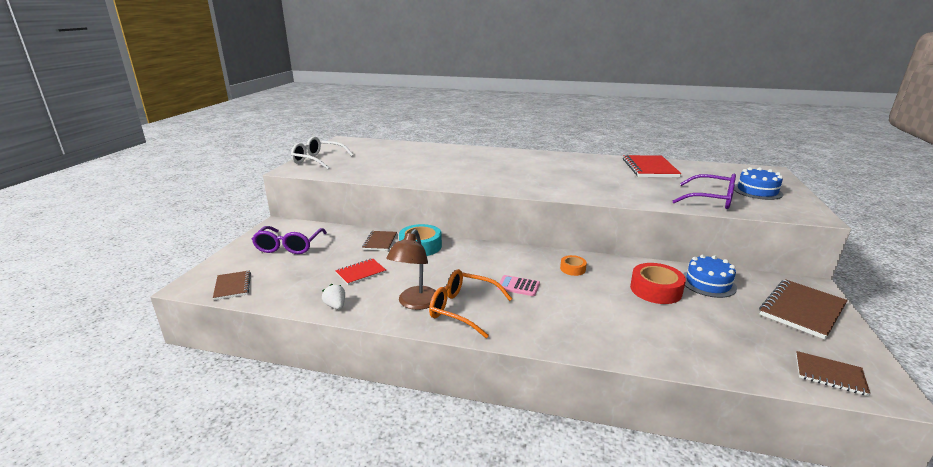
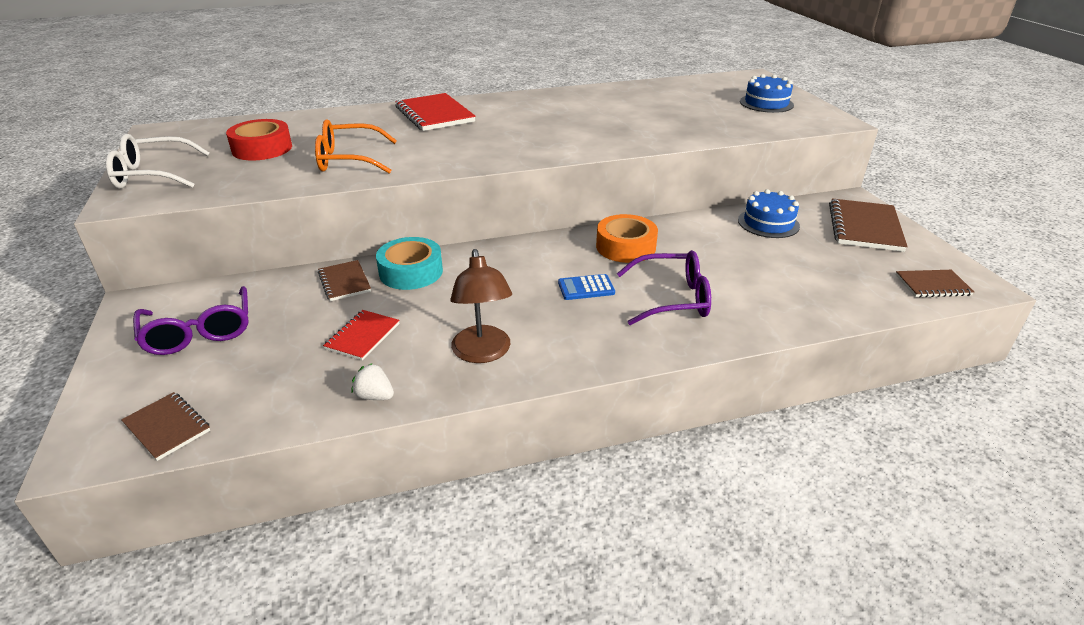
camera: 30 degrees left, 10 degrees up
(462, 309) = (549, 339): orange glasses -> orange glasses (348, 160)
(518, 286) = (586, 288): pink calculator -> blue calculator
(572, 269) = (625, 247): orange tape -> orange tape, size x1.82
(649, 168) = (637, 96): red notebook -> red notebook (434, 115)
(655, 290) = (728, 246): red tape -> red tape (262, 149)
(711, 200) = (736, 123): purple glasses -> purple glasses (673, 298)

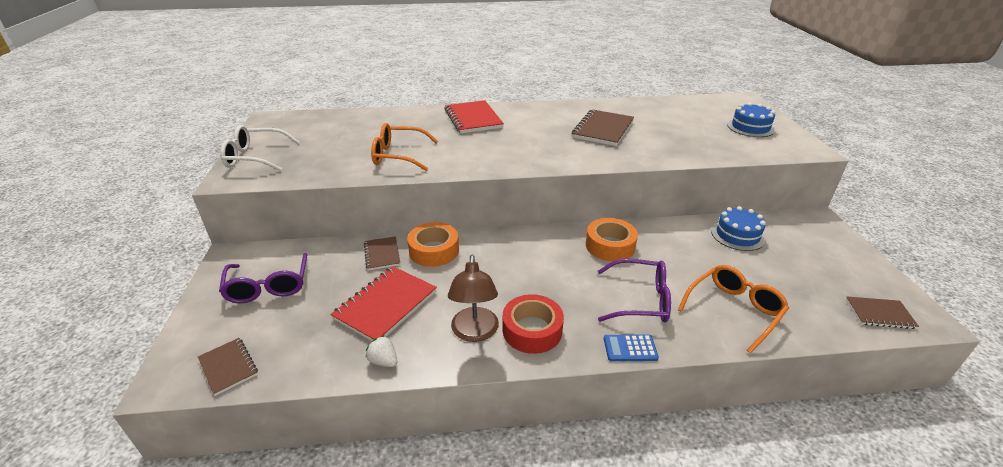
camera: 10 degrees right, 0 degrees up
(262, 149) = (337, 140): red tape -> red tape (532, 330)
(362, 336) = (385, 305): red notebook -> red notebook, size x1.71
(411, 272) = (434, 251): turquoise tape -> orange tape
(586, 288) = (570, 281): blue calculator -> blue calculator (630, 348)
(779, 298) = (734, 310): none -> orange glasses
(864, 227) = (824, 248): brown notebook -> brown notebook (603, 129)

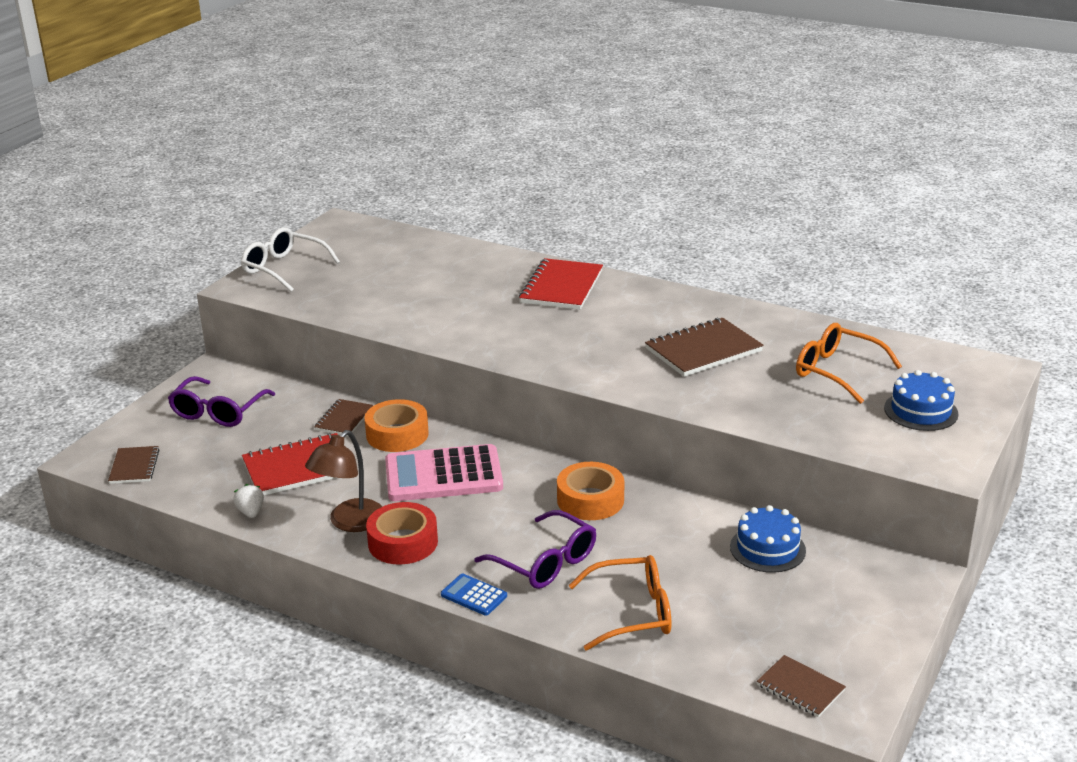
camera: 35 degrees right, 5 degrees down
(398, 155) = (421, 310): orange glasses -> orange glasses (836, 371)
(500, 267) = (443, 475): none -> pink calculator

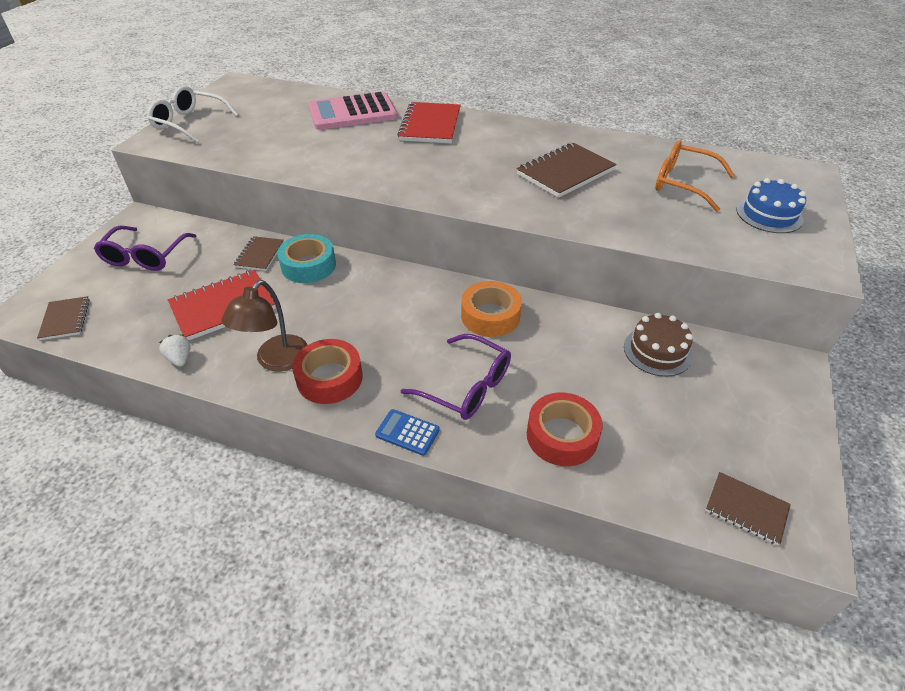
camera: 10 degrees left, 15 degrees up
(397, 434) = (308, 265): orange tape -> turquoise tape
(443, 475) = (356, 302): pink calculator -> pink calculator (352, 113)
(633, 613) = (562, 436): orange glasses -> red tape
(767, 548) = (657, 351): blue cake -> brown cake

